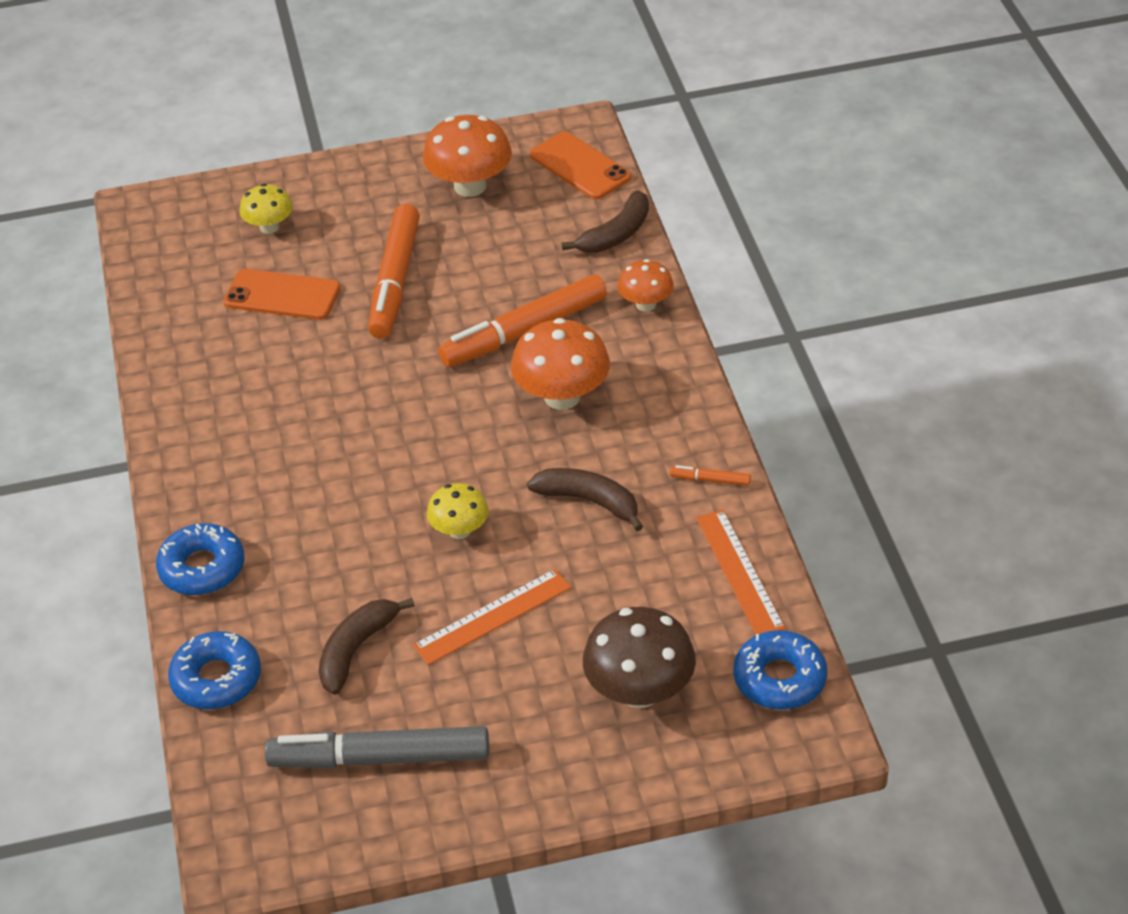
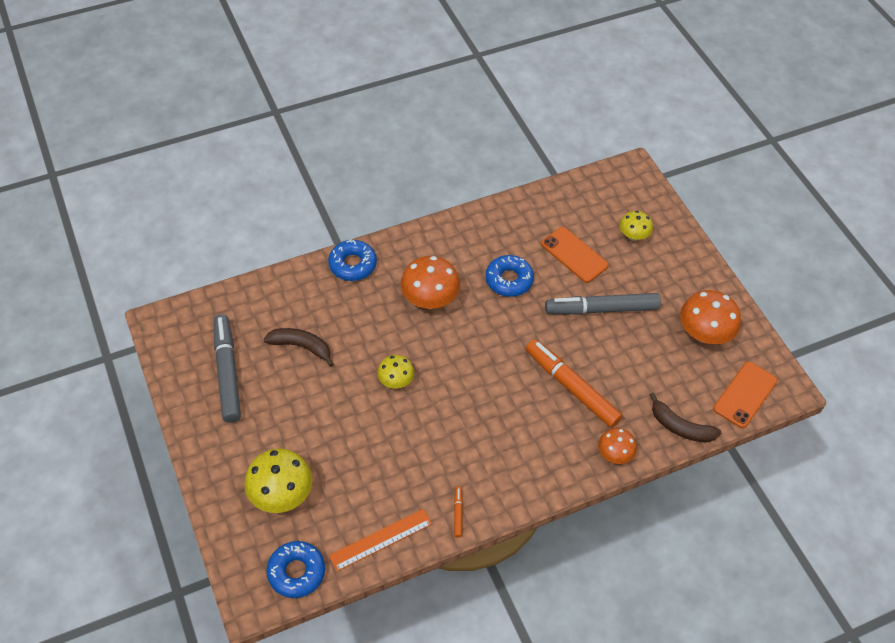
camera: 75 degrees right, 10 degrees up
(216, 679) = (276, 288): blue donut -> blue donut (509, 280)
(282, 295) = (574, 255): orange phone -> orange phone turned 45 degrees counterclockwise
(395, 281) = (601, 309): orange marker -> grey marker
(492, 616) = (331, 409): orange ruler -> none
(562, 397) = (517, 417): orange mushroom -> orange mushroom (430, 299)
(589, 501) = (429, 446): brown banana -> none
(639, 691) = (281, 494): brown mushroom -> yellow mushroom

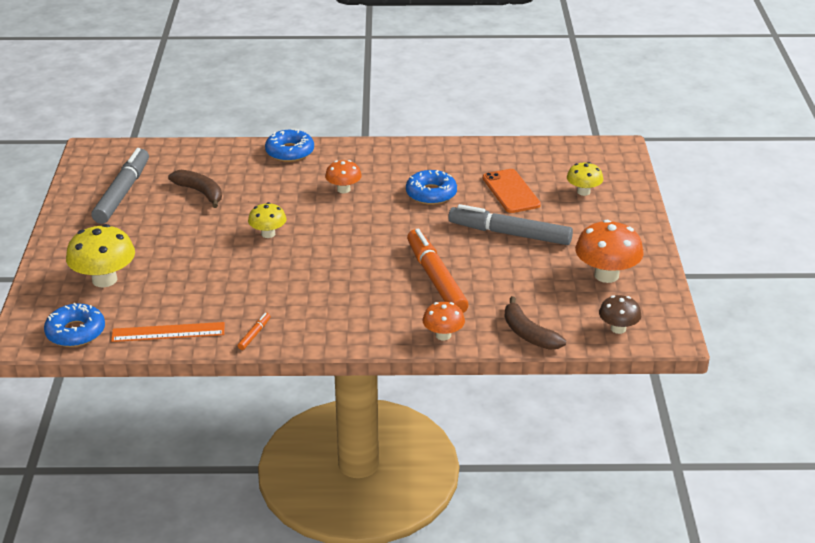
camera: 25 degrees right, 20 degrees down
(430, 299) = (343, 189): orange mushroom -> orange mushroom, size x0.59
(745, 394) = (618, 328): orange phone -> brown mushroom

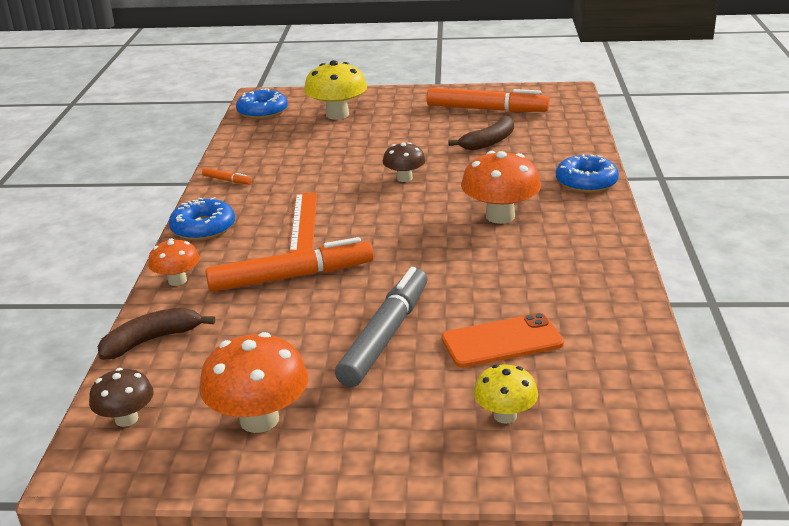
camera: 95 degrees right, 5 degrees down
(122, 193) = (486, 109): grey marker -> orange marker
(168, 332) = (247, 144): orange ruler -> orange ruler (304, 222)
(268, 234) = (404, 178): yellow mushroom -> brown mushroom
(343, 189) = (500, 216): orange mushroom -> orange mushroom, size x1.69
(431, 194) = (492, 275): blue donut -> blue donut (203, 228)

